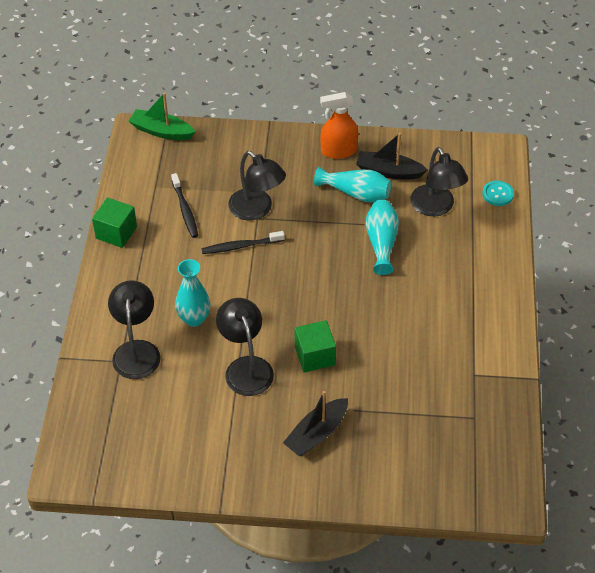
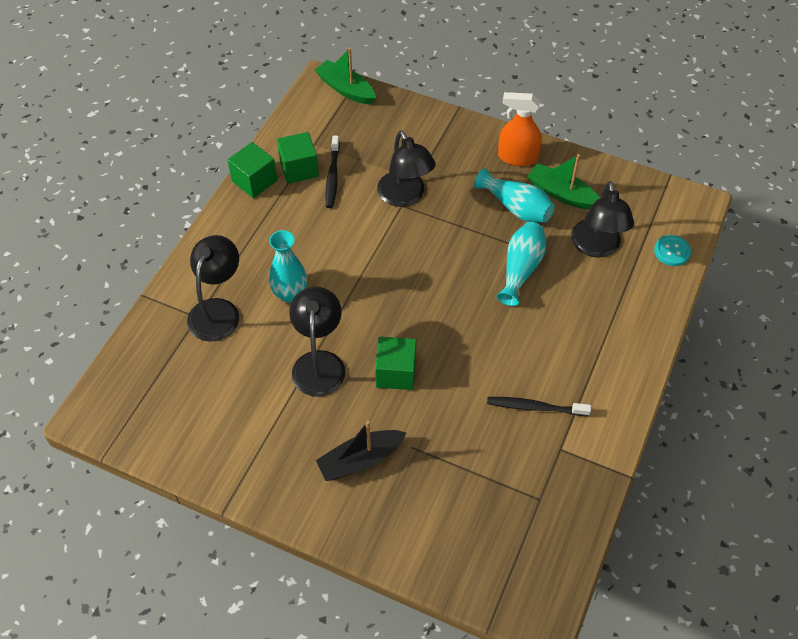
camera: 20 degrees right, 5 degrees up
(152, 211) = (299, 169): none -> green cube
(241, 246) = (371, 230): black toothbrush -> black toothbrush (535, 407)
(389, 172) = (561, 194): black boat -> green boat

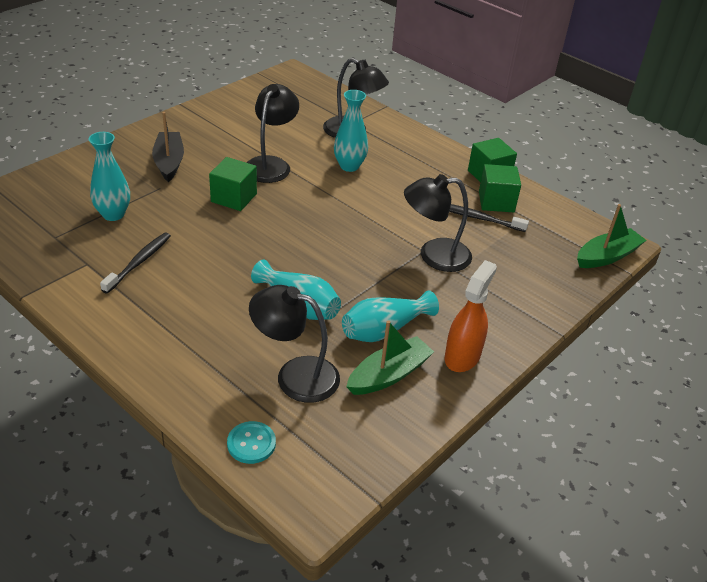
camera: 105 degrees right, 15 degrees down
(319, 363) = (271, 164): black lamp -> black lamp turned 90 degrees counterclockwise
(478, 466) = (113, 214): none -> turquoise vase

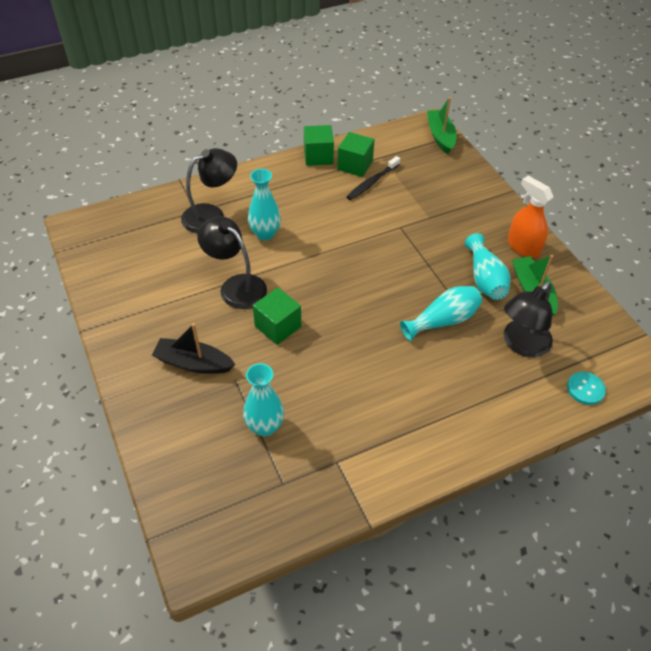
camera: 65 degrees left, 10 degrees up
(139, 262) = (349, 419): black toothbrush -> none
(434, 255) = (408, 223): black lamp -> none

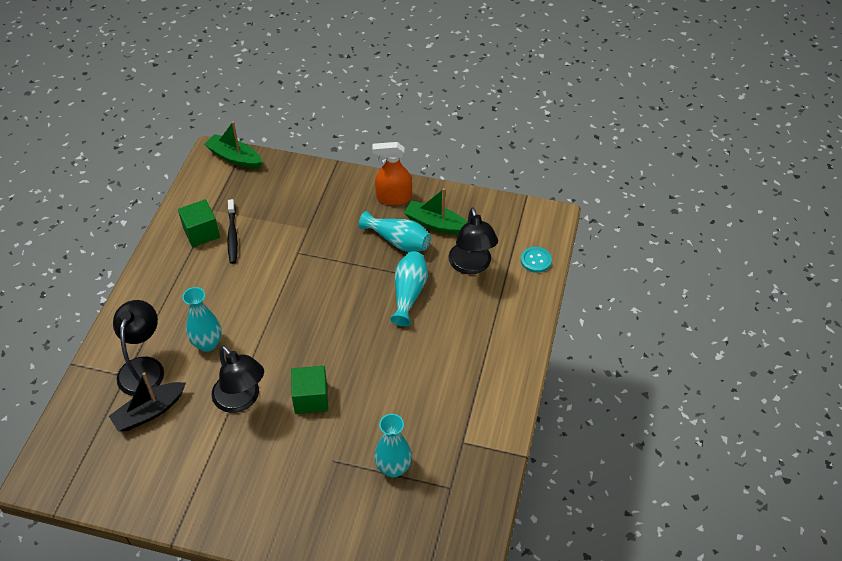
camera: 50 degrees left, 0 degrees up
(193, 363) = (289, 479): black boat -> black boat (149, 412)
(236, 286) = (241, 400): black lamp -> black lamp turned 120 degrees counterclockwise
(318, 156) = (162, 249): green cube -> none

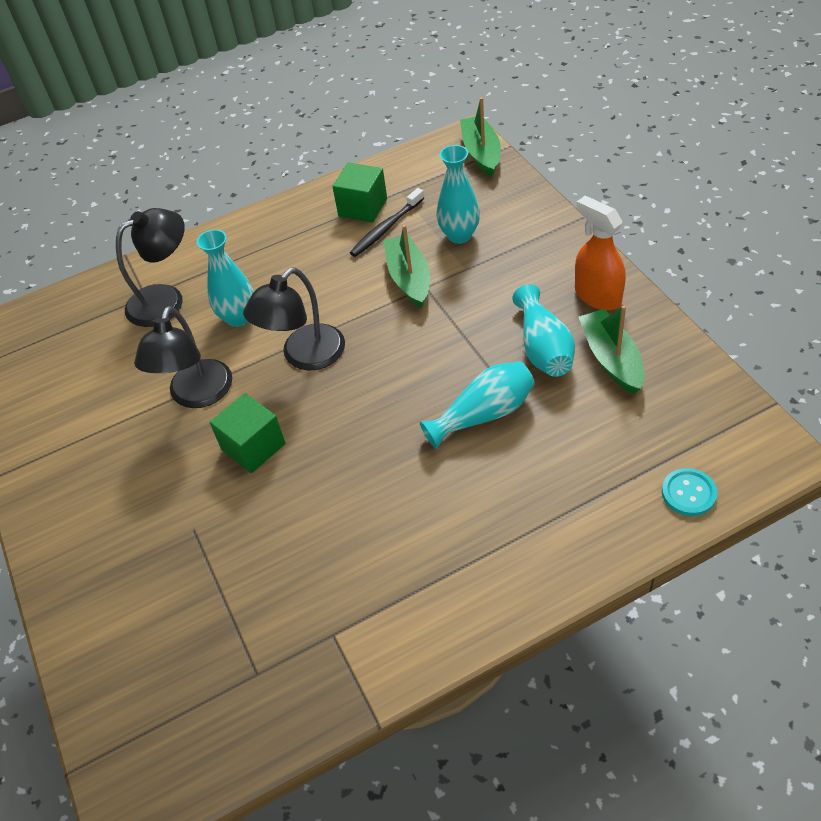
camera: 55 degrees right, 0 degrees up
(149, 412) = (120, 344): black boat -> none
(282, 254) = (409, 278): none -> green boat
(393, 468) = (232, 593): turquoise vase -> turquoise vase (459, 235)
(471, 266) = (595, 438): black lamp -> black lamp (304, 356)

